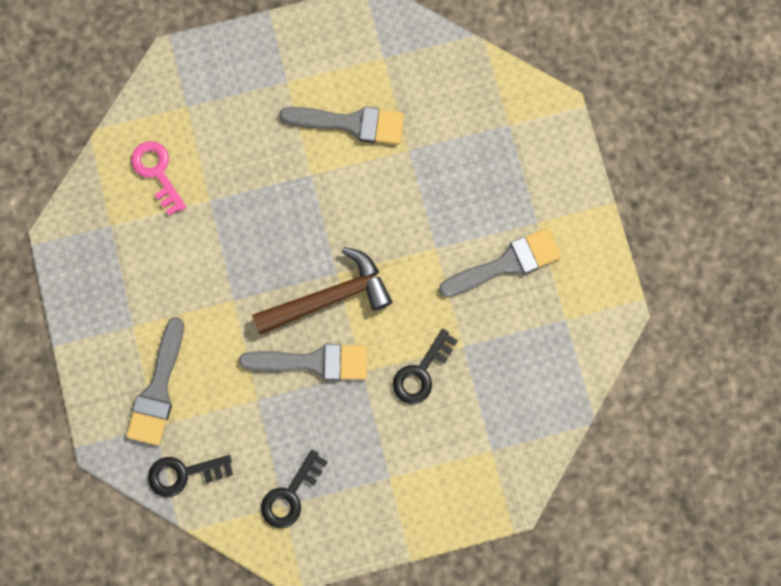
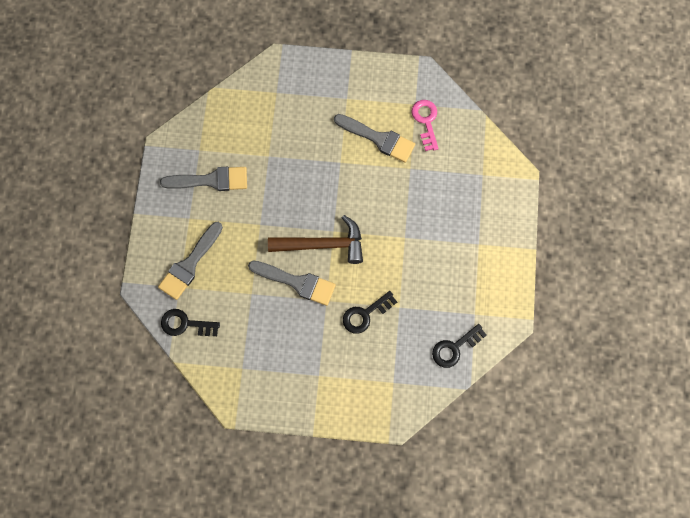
camera: 20 degrees right, 5 degrees down
(157, 173) = (241, 127): pink key -> pink key (426, 121)
(291, 494) = (250, 363): black key -> black key (455, 348)
(506, 263) = (448, 263): grey brush -> grey brush (211, 180)

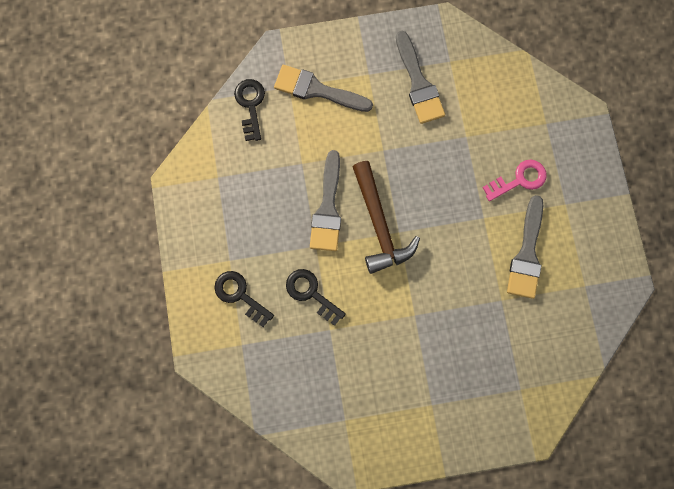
camera: 75 degrees right, 5 degrees up
(426, 121) = (567, 304): pink key -> pink key (519, 180)
(455, 348) = (299, 406): black key -> black key (240, 295)

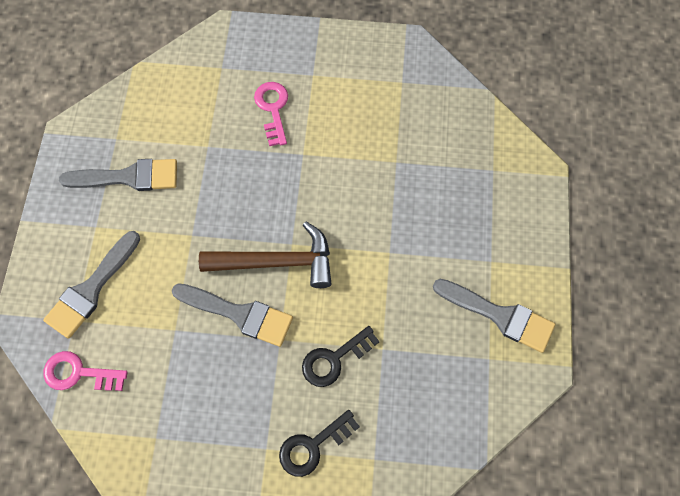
camera: 75 degrees left, 10 degrees down
(250, 105) = (79, 373): black key -> pink key
(527, 254) = (354, 124): grey brush -> grey brush (499, 316)

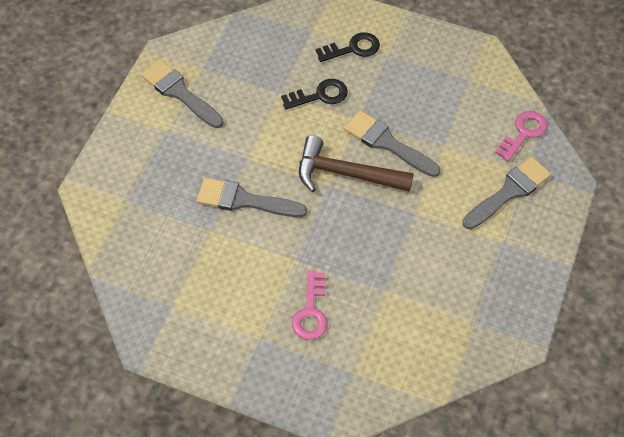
camera: 165 degrees left, 10 degrees down
(79, 373) = (523, 133): pink key -> pink key turned 75 degrees counterclockwise
(128, 177) = (466, 280): grey brush -> grey brush (244, 200)

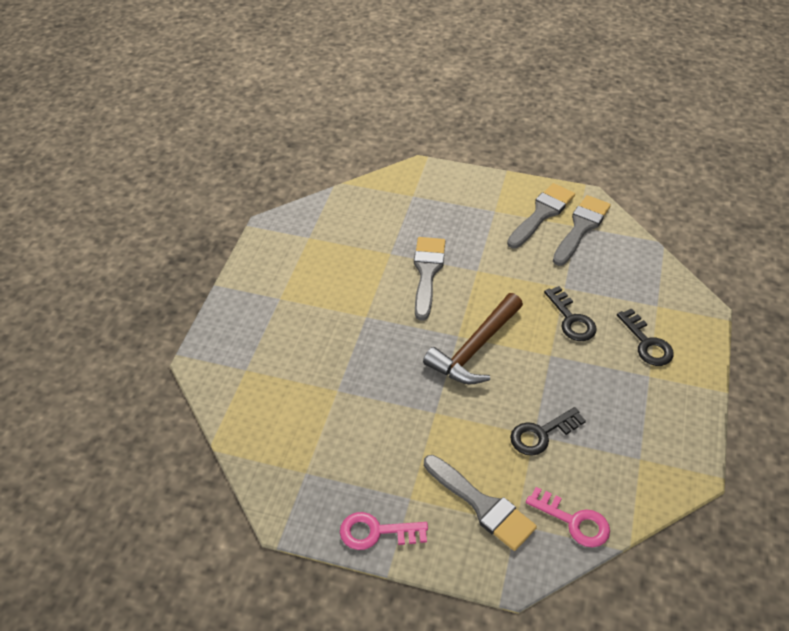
camera: 85 degrees right, 10 degrees down
(311, 311) = (310, 333): pink key -> pink key (377, 532)
(346, 173) = (475, 348): brown hammer -> brown hammer turned 150 degrees counterclockwise
(387, 143) = (523, 382): grey brush -> grey brush (581, 227)
(442, 139) = (542, 434): none -> black key

